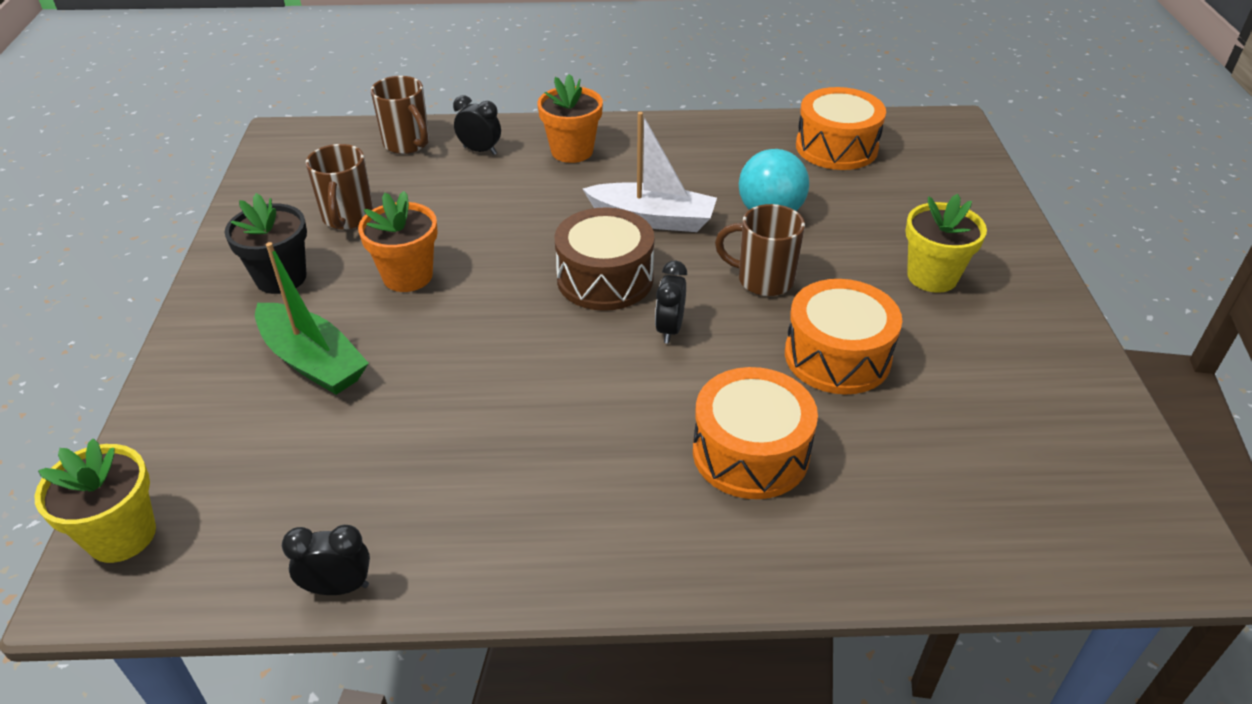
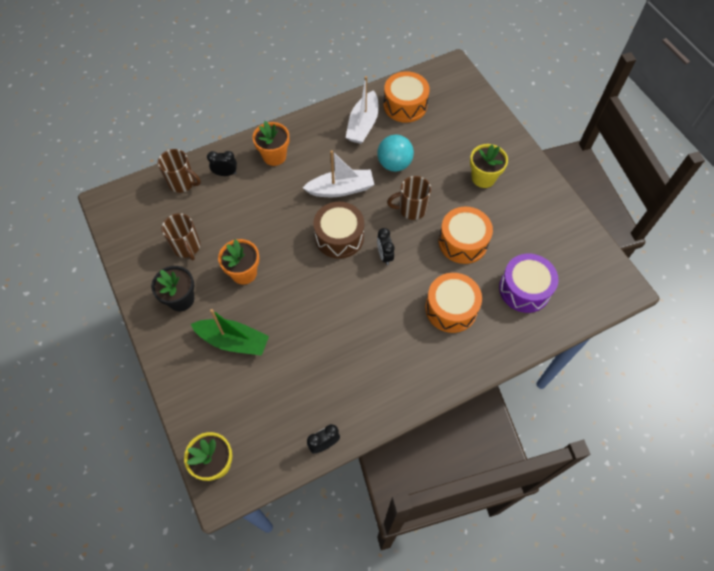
camera: 25 degrees left, 20 degrees up
(746, 152) = (363, 125): none -> white boat
(932, 475) = (524, 289): none -> purple drum

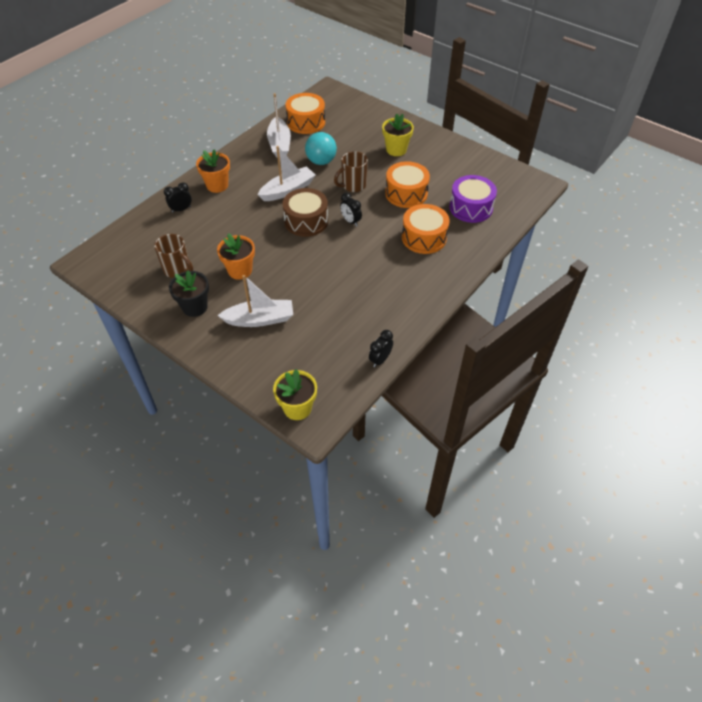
camera: 25 degrees left, 10 degrees down
(182, 183) = (146, 227): brown mug -> none
(233, 341) = (260, 319): green boat -> white boat

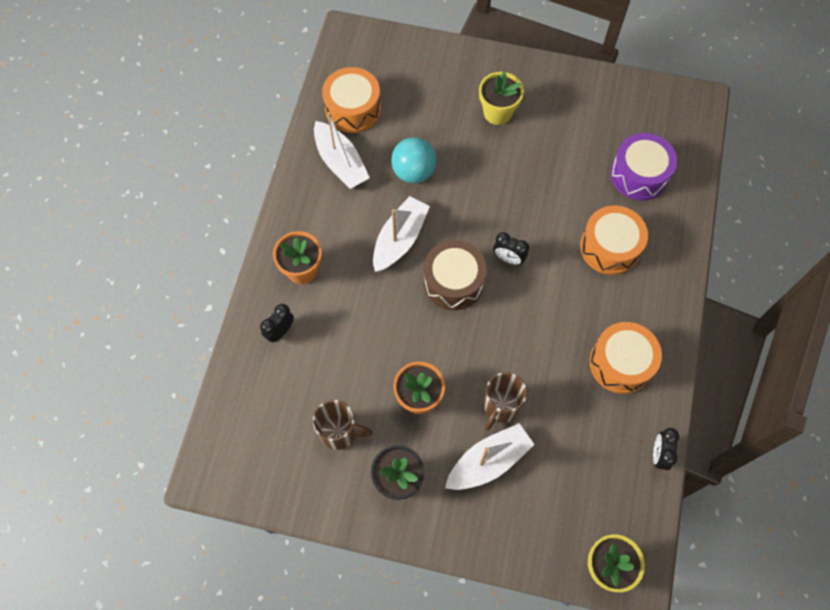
camera: 25 degrees left, 15 degrees up
(353, 185) = (478, 197): brown mug -> brown mug (500, 406)
(406, 193) = (550, 183): orange drum -> orange drum (621, 363)

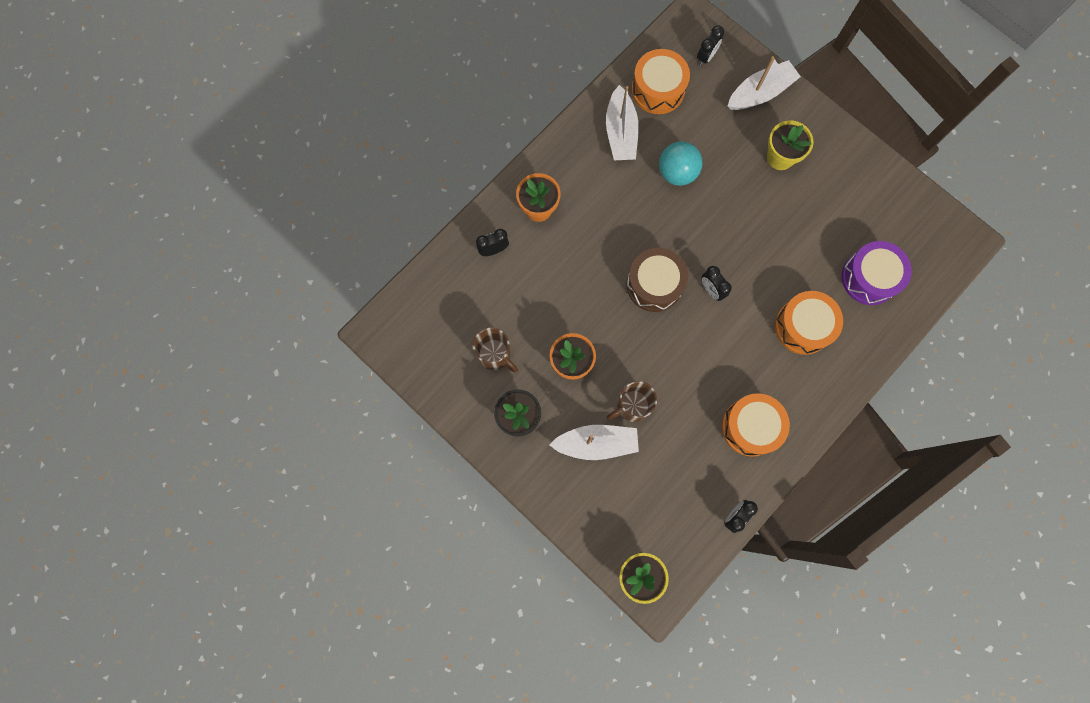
camera: 30 degrees right, 10 degrees up
(380, 61) = (706, 57): none -> black clock
(400, 239) = (631, 225): white boat -> white boat (760, 93)

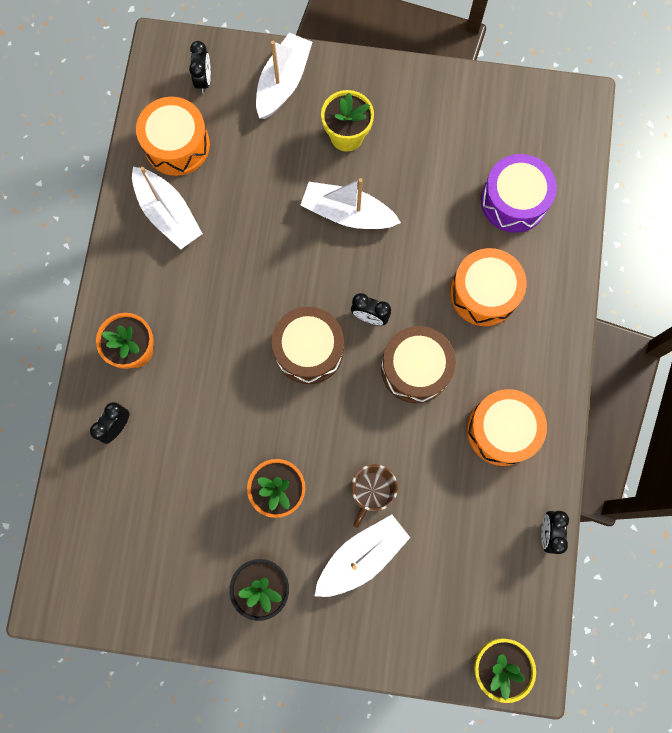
camera: 35 degrees left, 0 degrees up
(495, 355) = (194, 538): brown mug -> none
(677, 172) = (254, 218): turquoise ball -> none
(719, 345) = (415, 369): none -> brown drum
(744, 210) = (347, 213): none -> white boat

